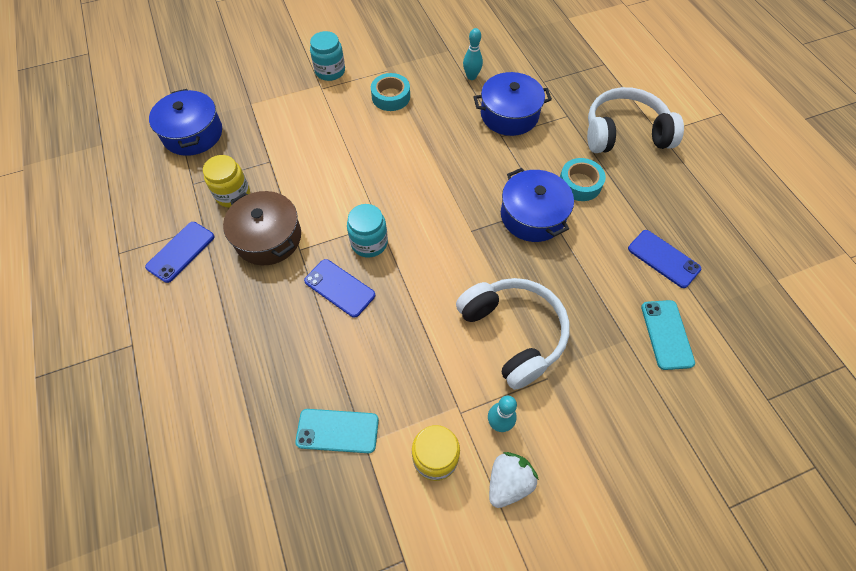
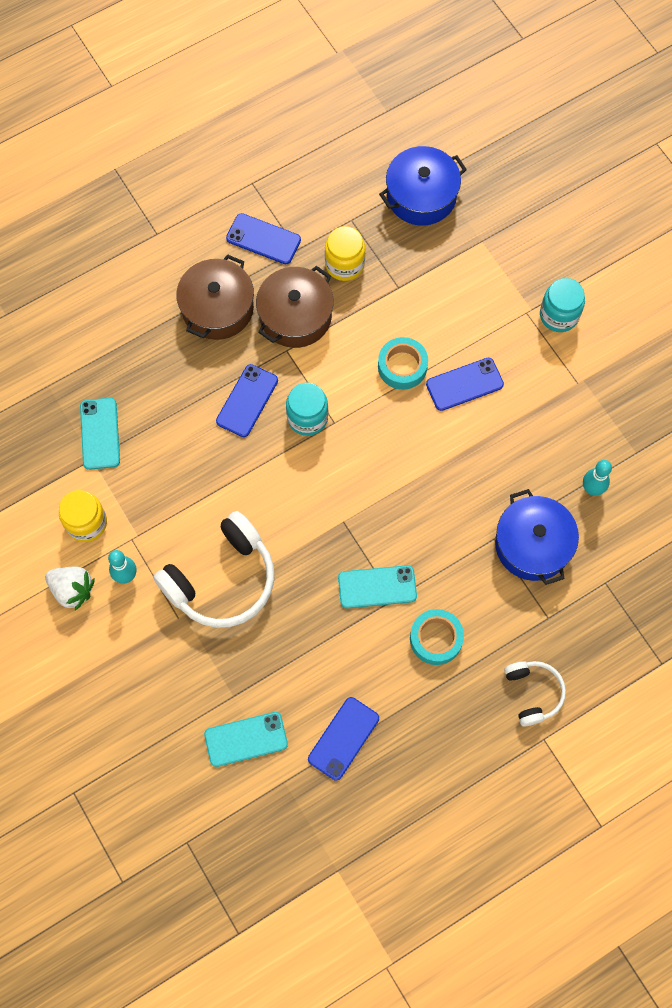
camera: 80 degrees right, 10 degrees up
(236, 300) = (217, 308): none -> brown pot
(369, 133) = (464, 384): none -> blue phone
(391, 97) = (531, 396): turquoise tape -> turquoise tape (402, 366)
(532, 215) = (377, 587): blue pot -> turquoise phone
(624, 133) = (533, 693): white headphones -> white headphones, size x0.55

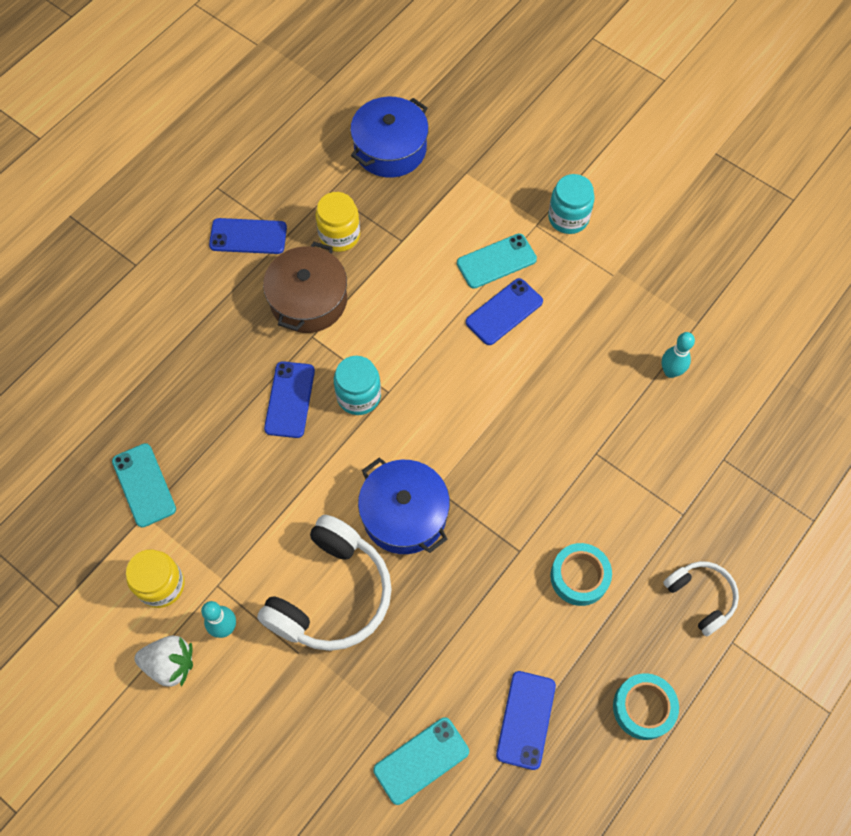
camera: 20 degrees left, 5 degrees down
(217, 308) = (225, 317): brown pot -> none
(377, 587) = (497, 544): turquoise phone -> turquoise phone (496, 261)
(402, 366) = (435, 314): turquoise tape -> turquoise tape (643, 708)
(533, 544) = (636, 446): blue pot -> blue pot (404, 514)

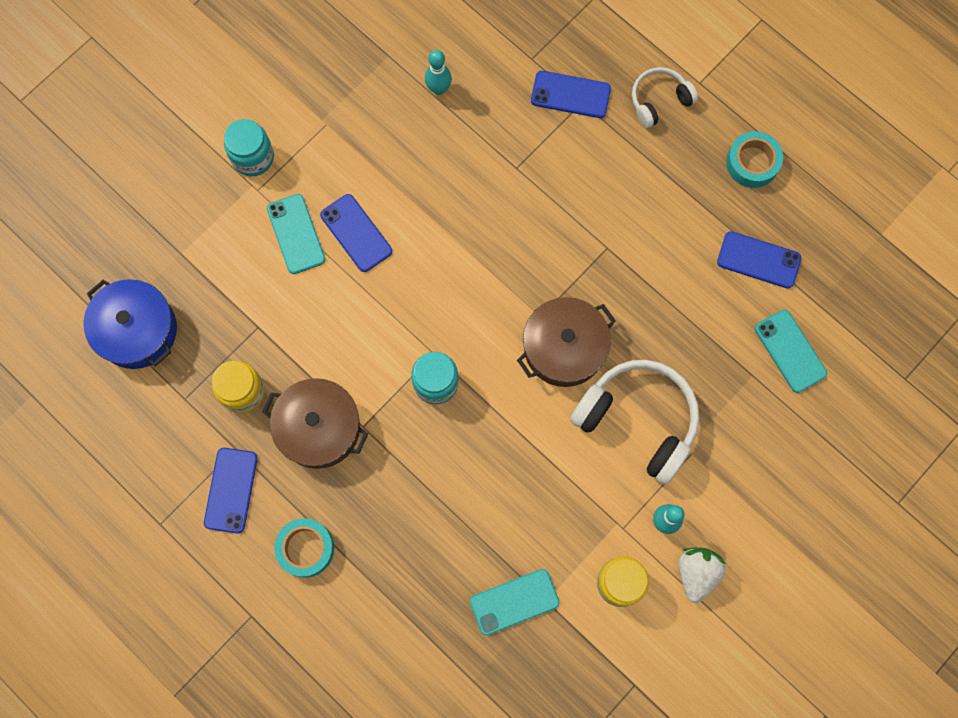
camera: 85 degrees left, 10 degrees up
(290, 399) = (433, 452): blue phone -> blue phone (570, 94)
(404, 514) = (564, 348): blue pot -> brown pot
(579, 577) = (634, 199): turquoise tape -> turquoise tape (305, 548)

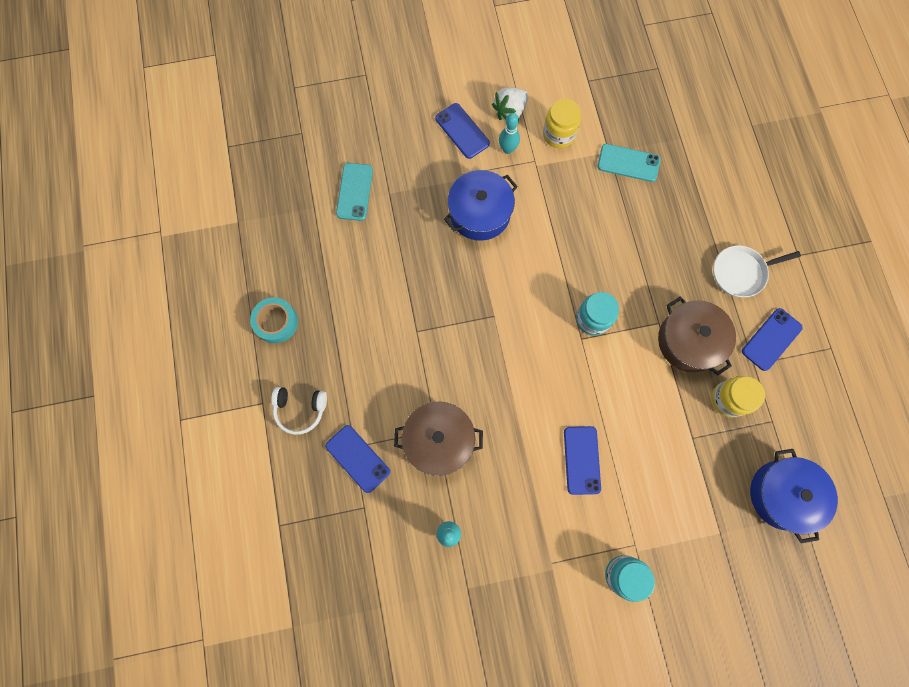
camera: 145 degrees left, 0 degrees up
(296, 234) = (626, 489): turquoise phone -> none
(305, 548) = (741, 272): turquoise tape -> white pan
(564, 348) = (493, 286): brown pot -> brown pot (439, 440)
(638, 421) = (480, 213): white headphones -> blue pot
(758, 260) = (326, 257): blue phone -> blue phone (462, 131)

